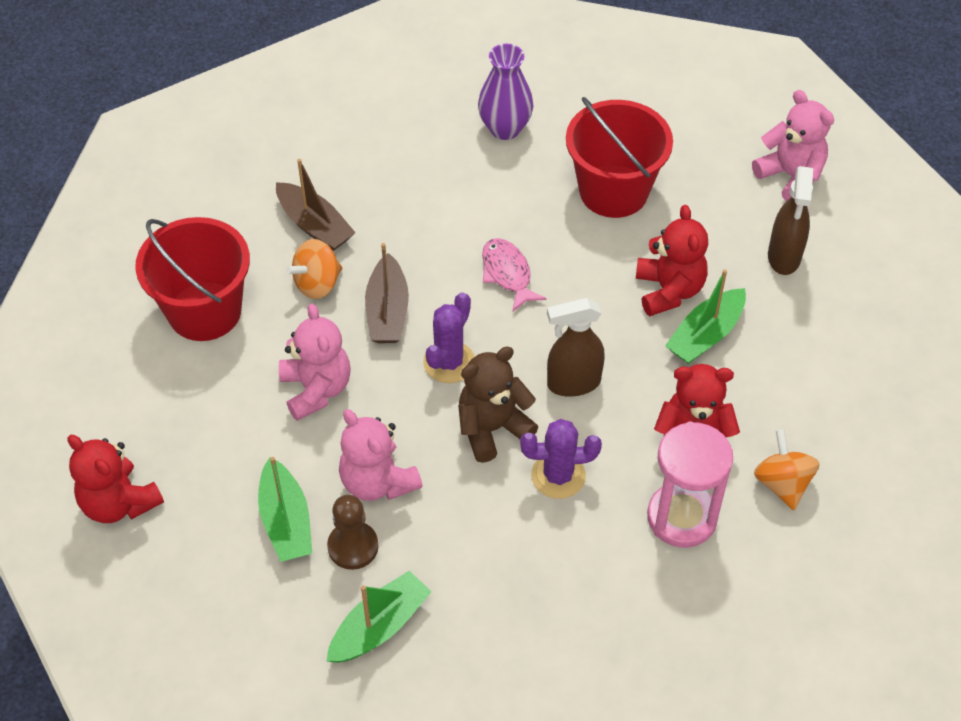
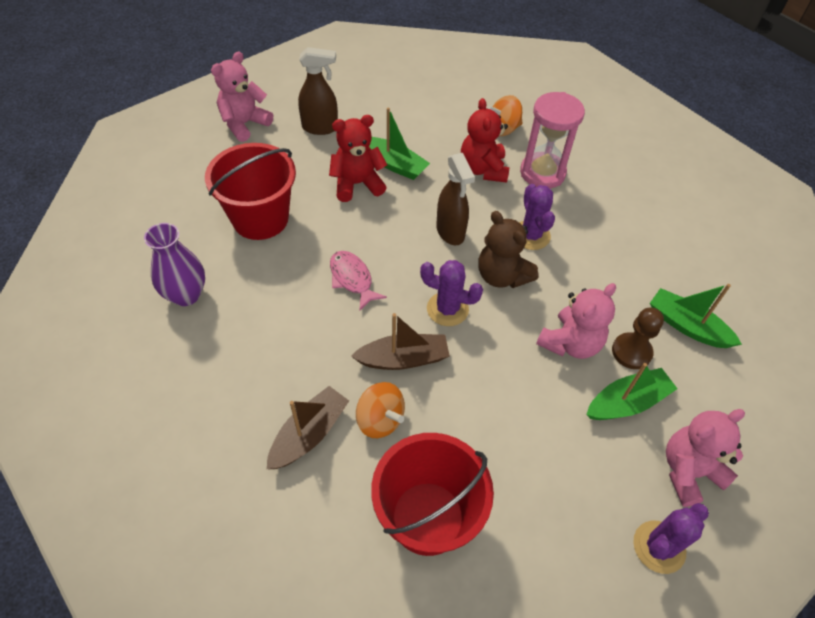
camera: 100 degrees left, 0 degrees up
(119, 503) = (659, 547): red teddy bear -> purple cactus
(316, 389) = (495, 401): pink teddy bear -> pink teddy bear (689, 471)
(507, 274) = (352, 279): pink fish -> pink fish turned 90 degrees clockwise

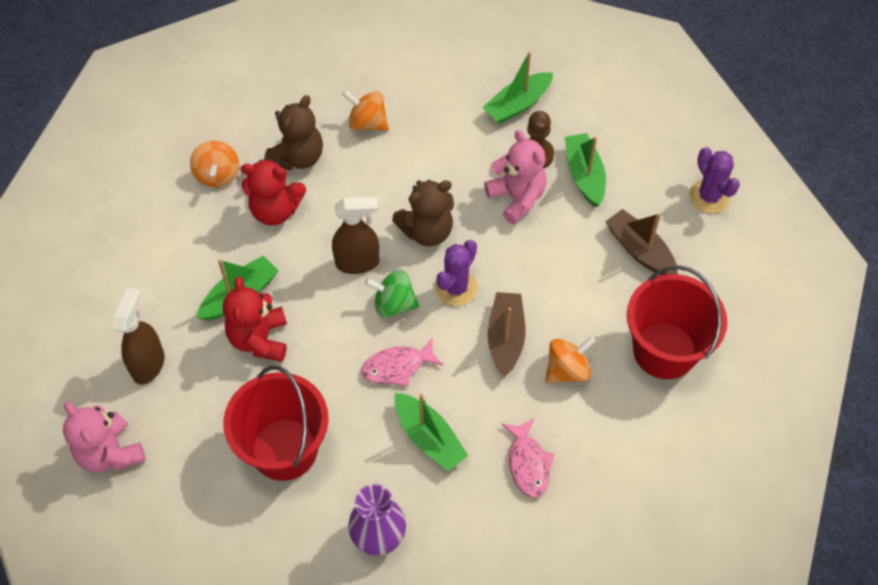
camera: 75 degrees left, 5 degrees up
(269, 399) = (528, 463): none -> pink fish
(285, 314) = (429, 437): none -> green boat
(309, 434) = (571, 432): brown boat -> brown boat (639, 250)
(415, 265) = (393, 304): none -> green spinning top
(531, 235) = (382, 192): purple cactus -> none
(542, 173) = (298, 157): pink hourglass -> brown teddy bear
(602, 212) = (367, 123): none -> orange spinning top
(689, 471) = (652, 155): pink teddy bear -> none

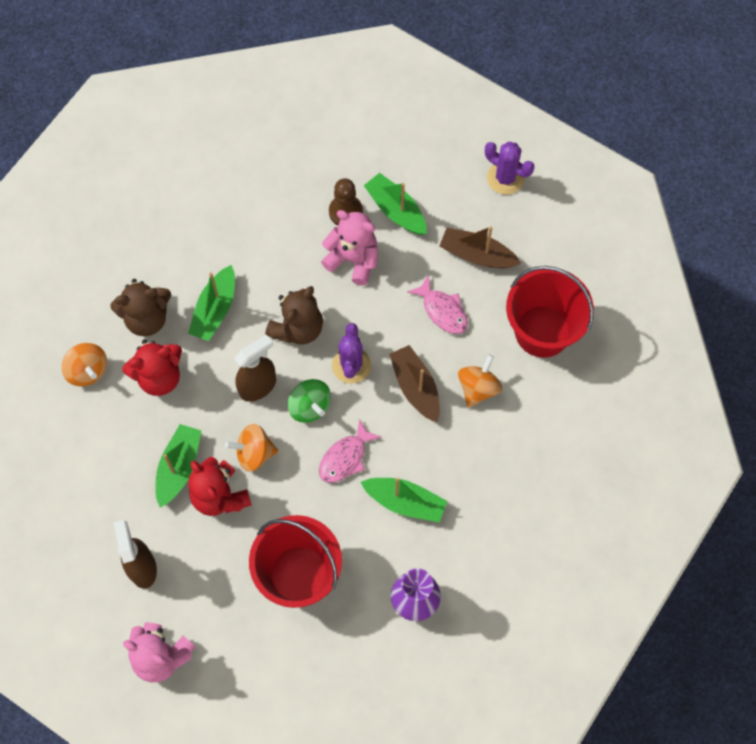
camera: 30 degrees left, 10 degrees up
(298, 157) = (146, 318): brown teddy bear -> brown teddy bear turned 75 degrees clockwise
(367, 123) = (186, 255): orange spinning top -> orange spinning top (254, 453)
(393, 304) = (309, 406): green spinning top -> green spinning top turned 105 degrees counterclockwise
(517, 105) = (303, 172): green boat -> green boat (215, 310)
(528, 463) = (492, 480): pink fish -> pink fish (442, 310)

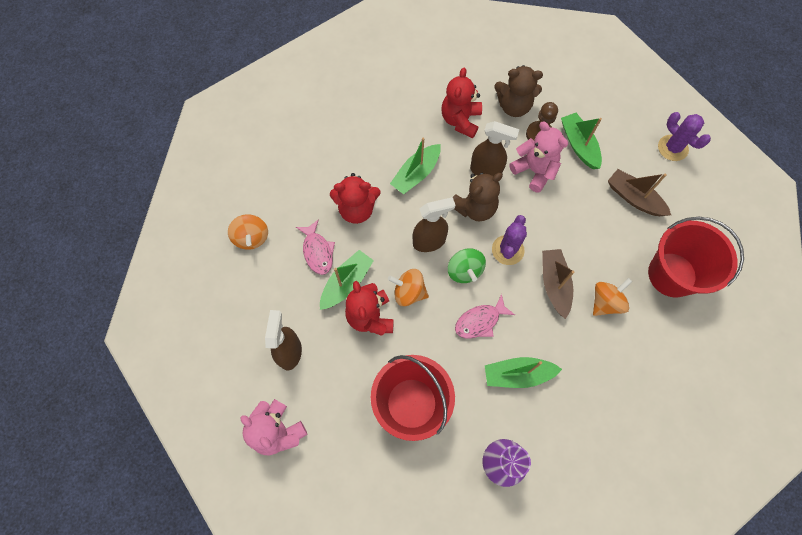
camera: 20 degrees right, 0 degrees up
(88, 371) = (305, 187): orange spinning top -> orange spinning top (252, 238)
(146, 318) = (363, 164): brown teddy bear -> brown teddy bear (513, 106)
(246, 225) = (460, 120): none -> red teddy bear
(297, 278) = (486, 171): none -> brown spray bottle
(405, 502) = (517, 374): green boat -> green boat turned 135 degrees clockwise
(442, 310) = (593, 232): pink fish -> pink fish (317, 251)

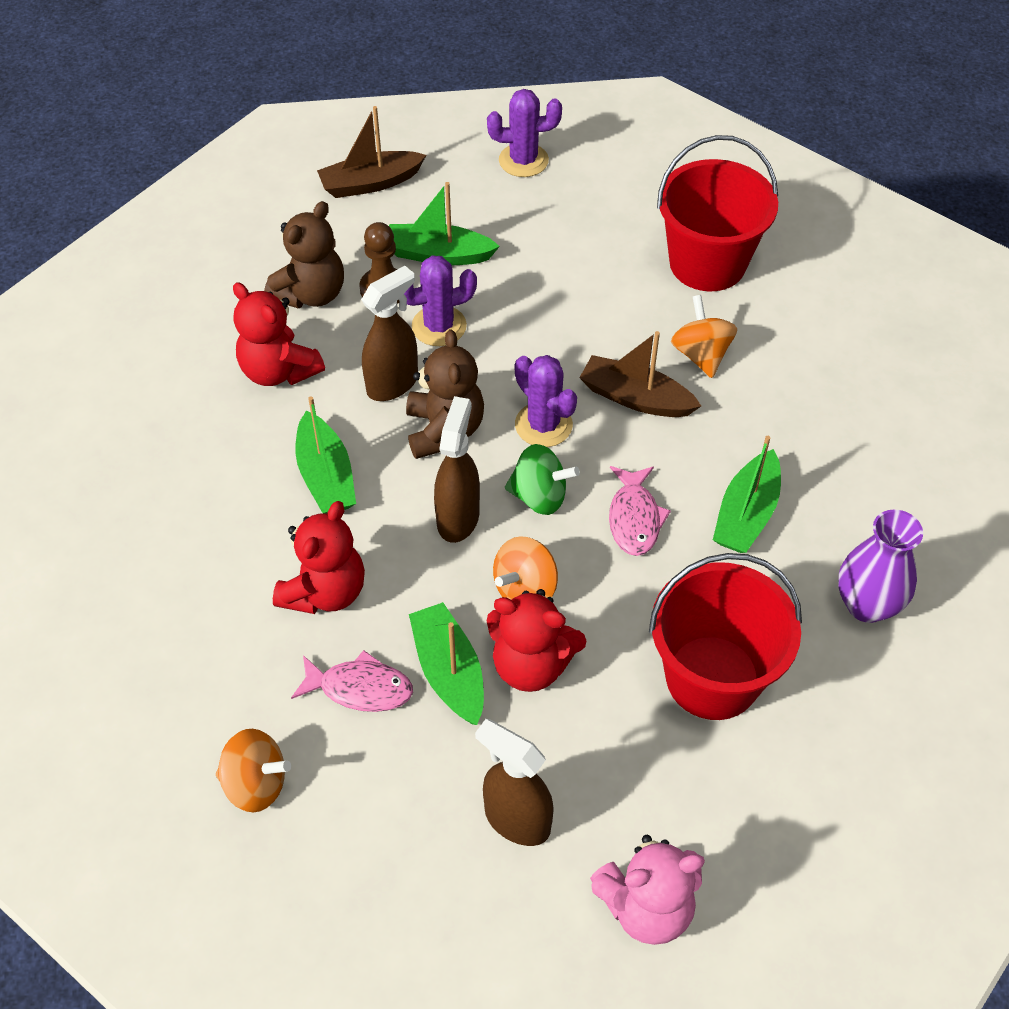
camera: 60 degrees left, 15 degrees down
(534, 171) = (439, 326): pink teddy bear -> purple cactus
(634, 198) = (567, 240): brown boat -> brown boat (370, 183)

